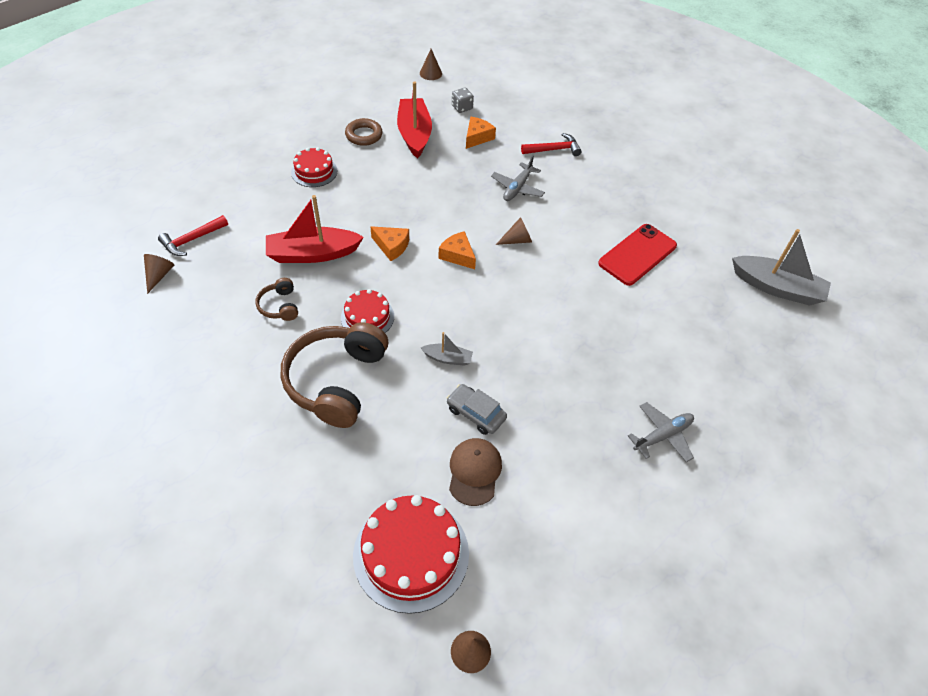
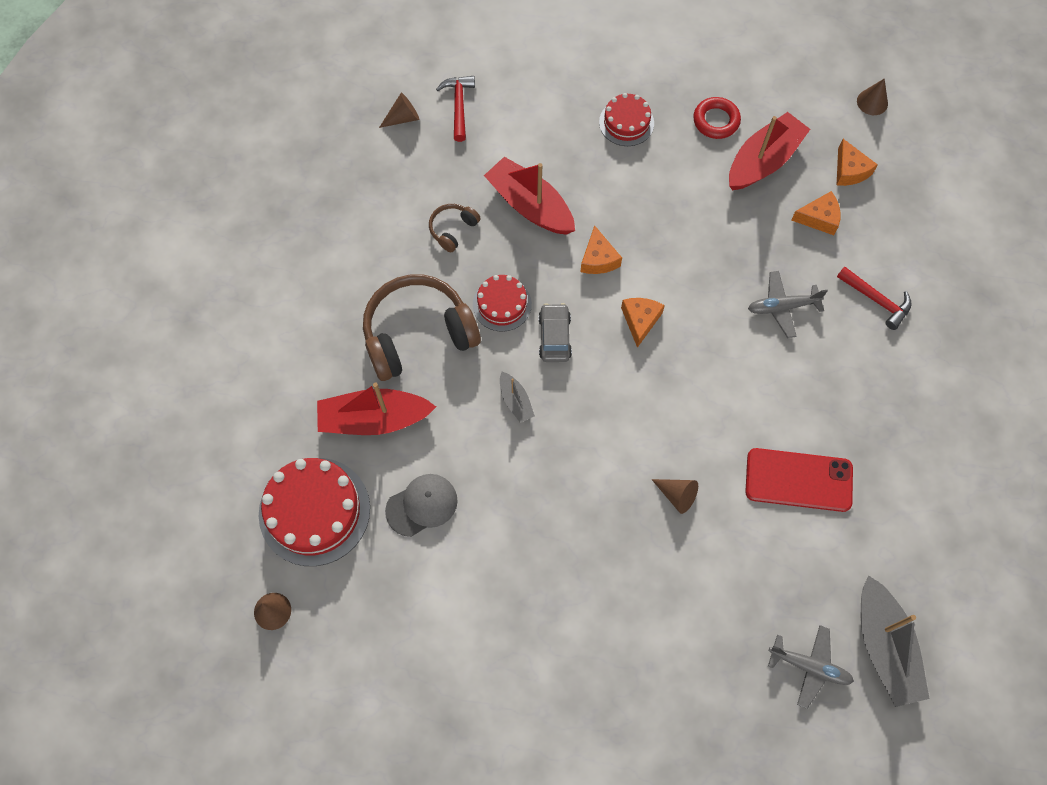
camera: 55 degrees right, 15 degrees up
(192, 240) = (459, 106): red hammer -> red hammer turned 75 degrees clockwise
(364, 135) = (716, 121): brown ring -> red ring
(374, 456) = (374, 419): none -> red boat
(462, 107) = (849, 170): grey dice -> orange cheese
(474, 472) = (422, 505): brown cap -> grey cap
(476, 413) = (478, 465): grey car -> grey car (554, 337)
(517, 240) = (710, 357): brown cone -> brown cone (677, 495)
(663, 435) = (588, 638): grey plane -> grey plane (809, 667)

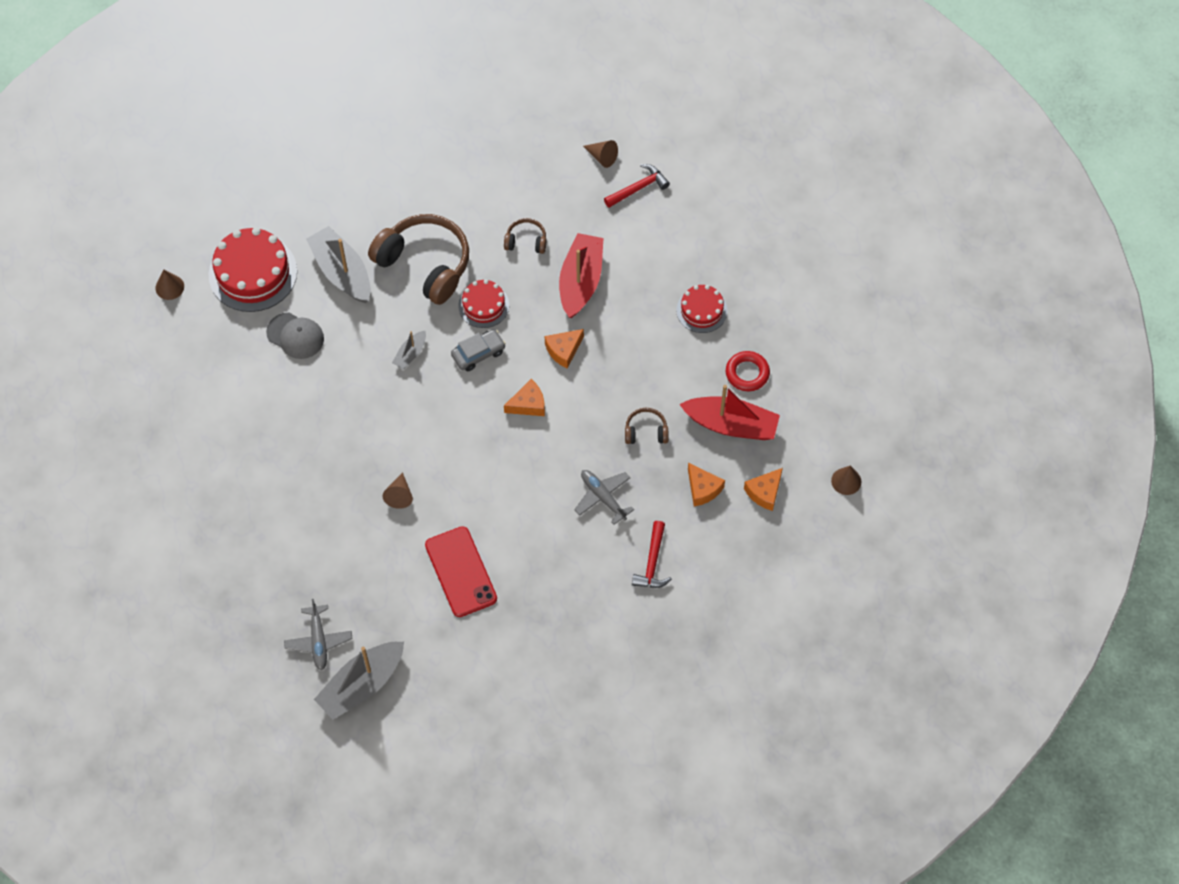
camera: 60 degrees right, 5 degrees down
(374, 419) = (342, 272): red boat -> grey boat
(730, 234) = (646, 431): none -> brown headphones

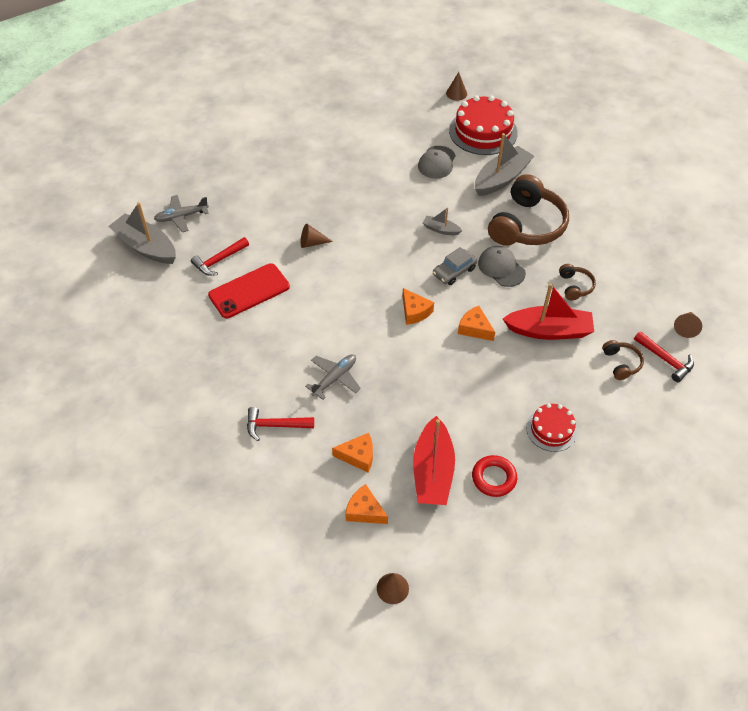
camera: 80 degrees right, 10 degrees down
(404, 601) = (219, 260): none -> red hammer
(478, 353) = (454, 271): grey car -> grey car turned 90 degrees clockwise
(483, 305) = (501, 268): red cake -> grey cap
(646, 431) = (408, 402): brown headphones -> brown headphones (621, 363)
(702, 489) = (358, 456): orange cheese -> orange cheese turned 135 degrees counterclockwise

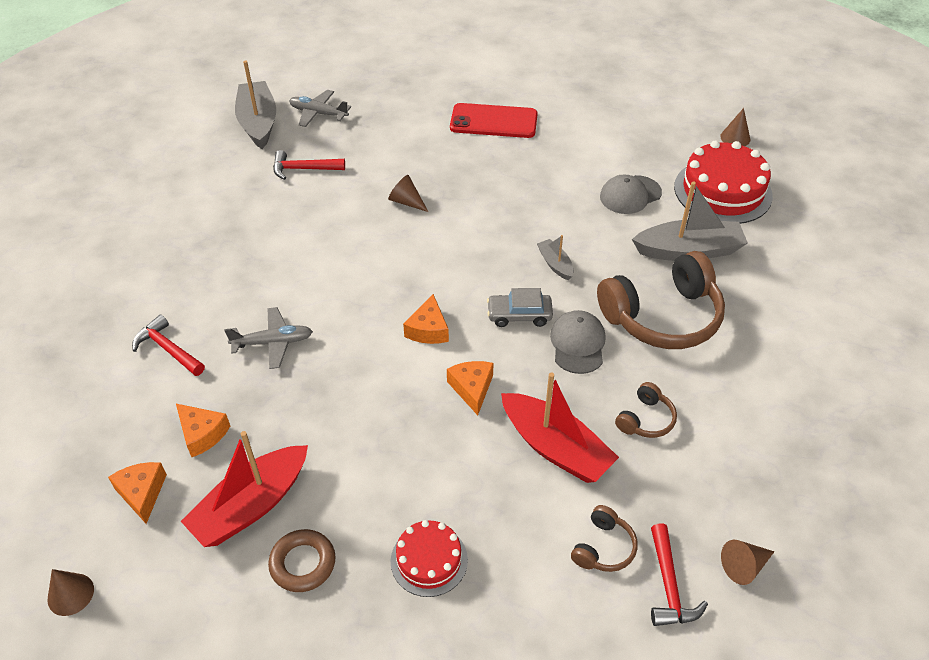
camera: 40 degrees right, 5 degrees down
(249, 291) = (296, 212): red phone -> red phone (493, 121)
(494, 478) = (303, 563): red ring -> brown ring

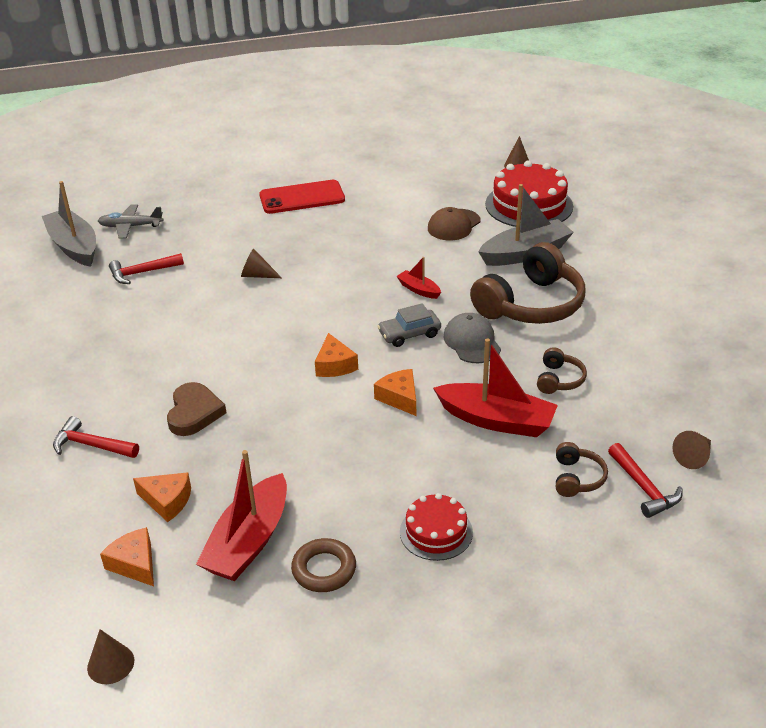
camera: 20 degrees left, 10 degrees down
(273, 343) = (194, 413): grey plane -> brown heart
(555, 264) = (419, 290): grey boat -> red boat
(630, 195) = (453, 225): grey cap -> brown cap

